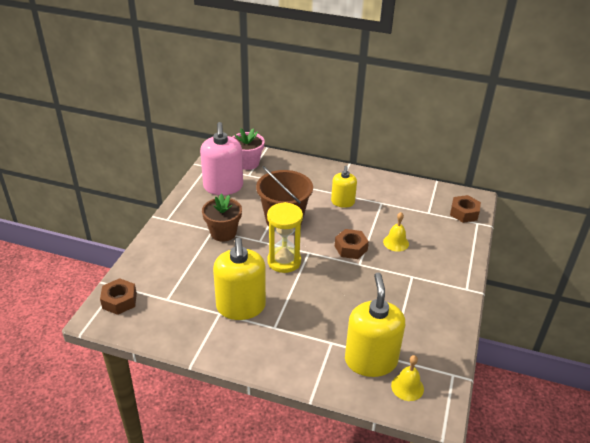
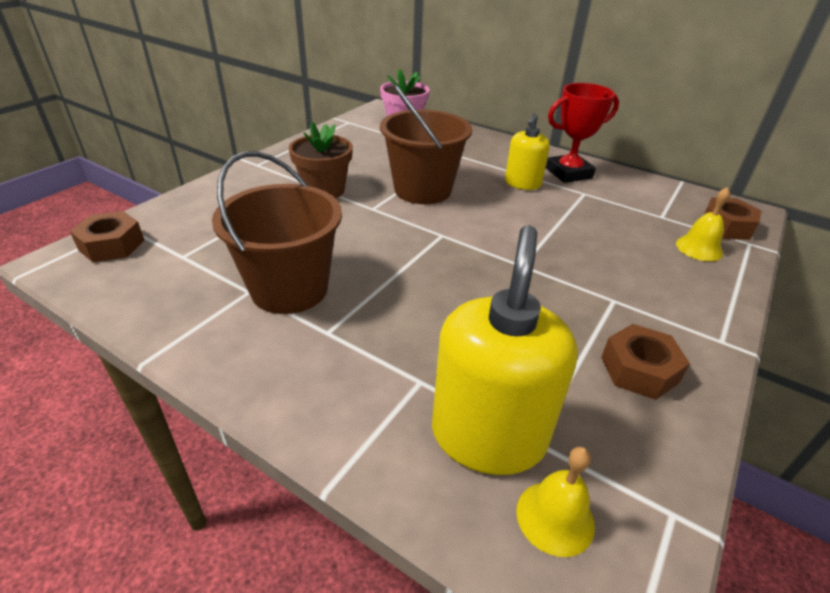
camera: 15 degrees right, 0 degrees up
(223, 187) = (356, 143): pink soap dispenser -> none
(241, 307) = (289, 289): yellow soap dispenser -> brown bucket
(284, 261) = (396, 239): yellow hourglass -> none
(351, 248) = (514, 241): brown nut -> brown nut (639, 370)
(368, 187) = (568, 173): none -> red trophy
(396, 242) = (595, 246): yellow bell -> yellow bell (699, 248)

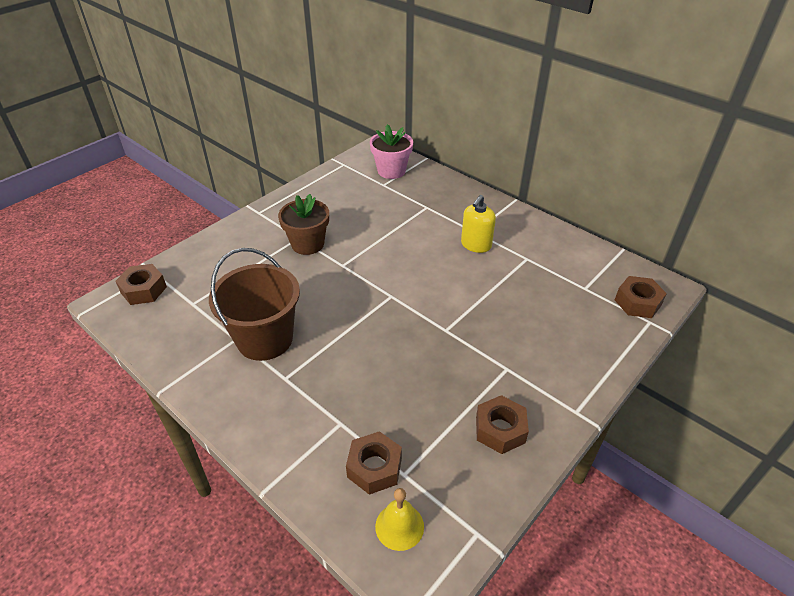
camera: 10 degrees right, 5 degrees up
(422, 190) = (388, 247): brown bucket -> none
(488, 435) = (374, 467): yellow soap dispenser -> brown nut
(568, 173) = (521, 235): red trophy -> none
(699, 248) = (601, 324): yellow bell -> none

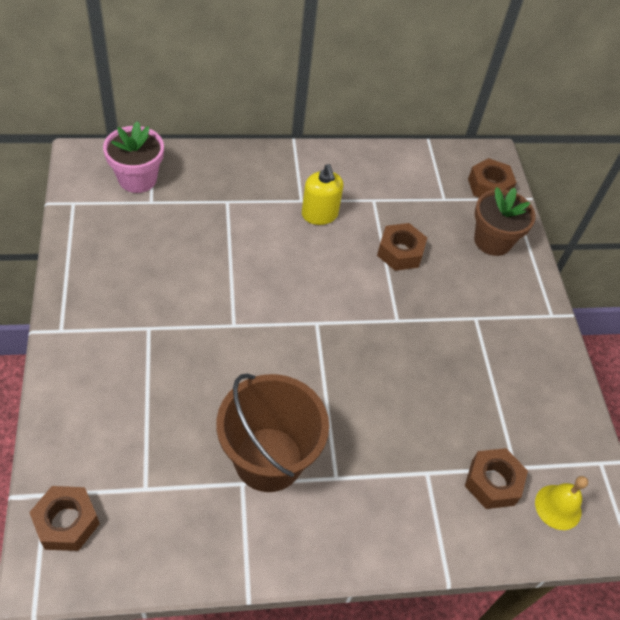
camera: 55 degrees left, 10 degrees up
(307, 244) = (169, 328): brown flower pot -> brown flower pot (492, 241)
(500, 430) = (528, 373): brown nut -> brown nut (400, 252)

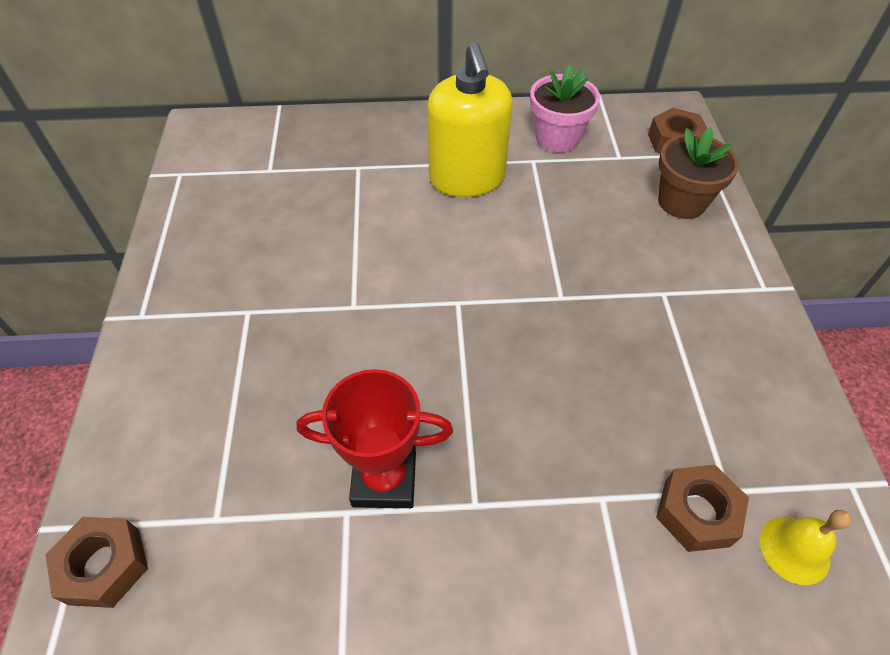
camera: 10 degrees right, 0 degrees up
(137, 179) = (257, 146): pink flower pot -> pink flower pot (557, 138)
(268, 459) = (384, 479): brown bucket -> red trophy
(319, 214) = (467, 178): yellow soap dispenser -> yellow soap dispenser, size x1.71
(400, 252) = (565, 218): brown nut -> none

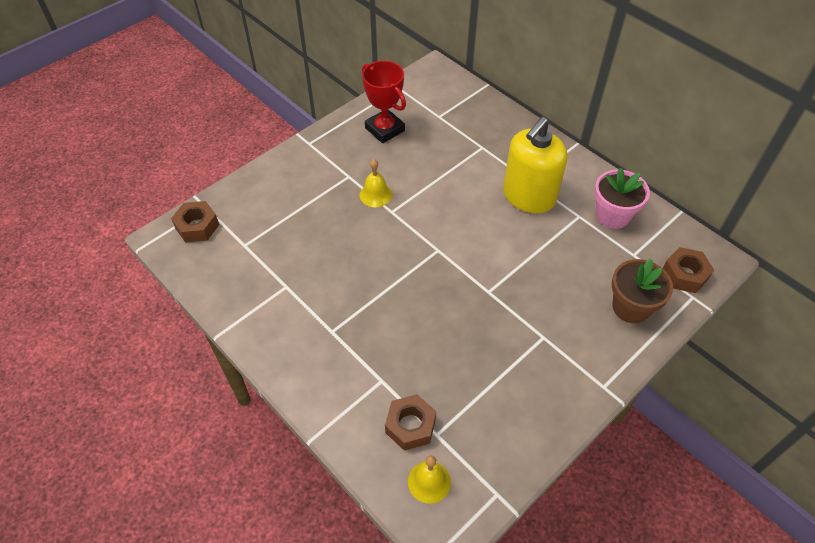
camera: 50 degrees right, 0 degrees up
(309, 304) = (375, 194): none -> yellow bell
(384, 479) = (313, 288): red trophy -> red trophy (385, 129)

